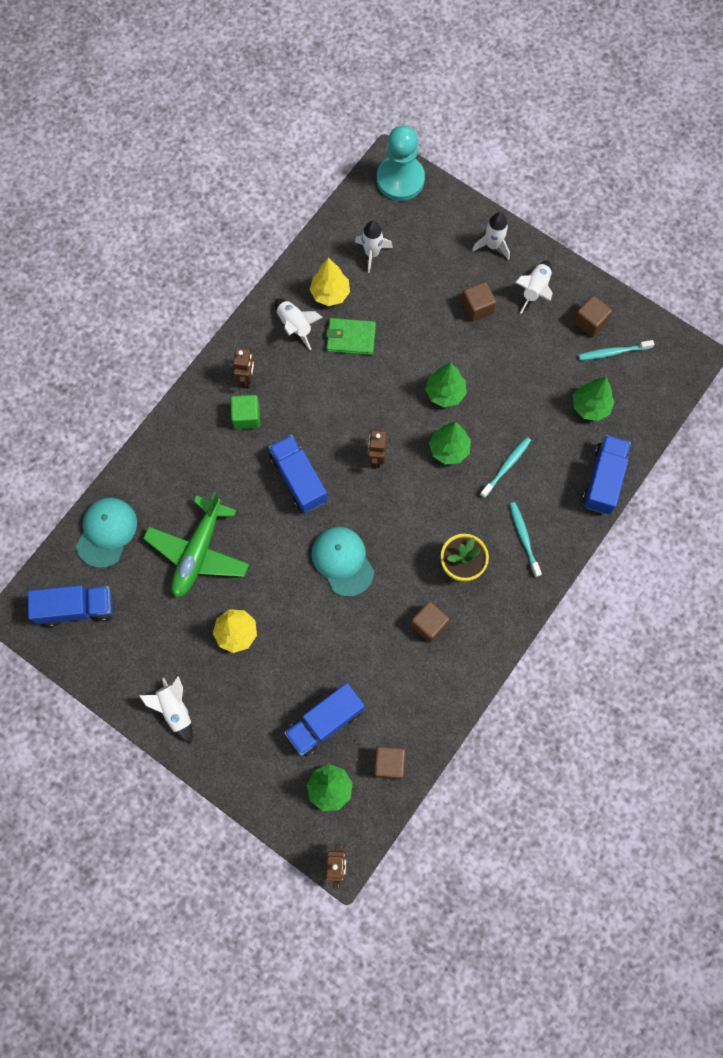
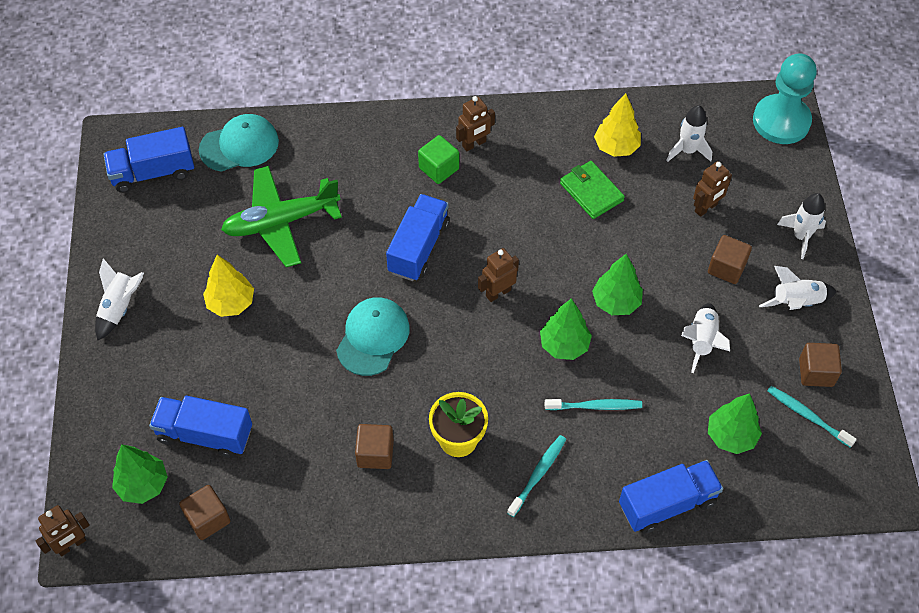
camera: 50 degrees right, 15 degrees down
(76, 608) = (153, 172): blue truck -> blue truck turned 120 degrees clockwise
(295, 325) = (559, 143): white rocket -> white rocket (702, 341)
(424, 281) = (706, 208): none -> brown robot

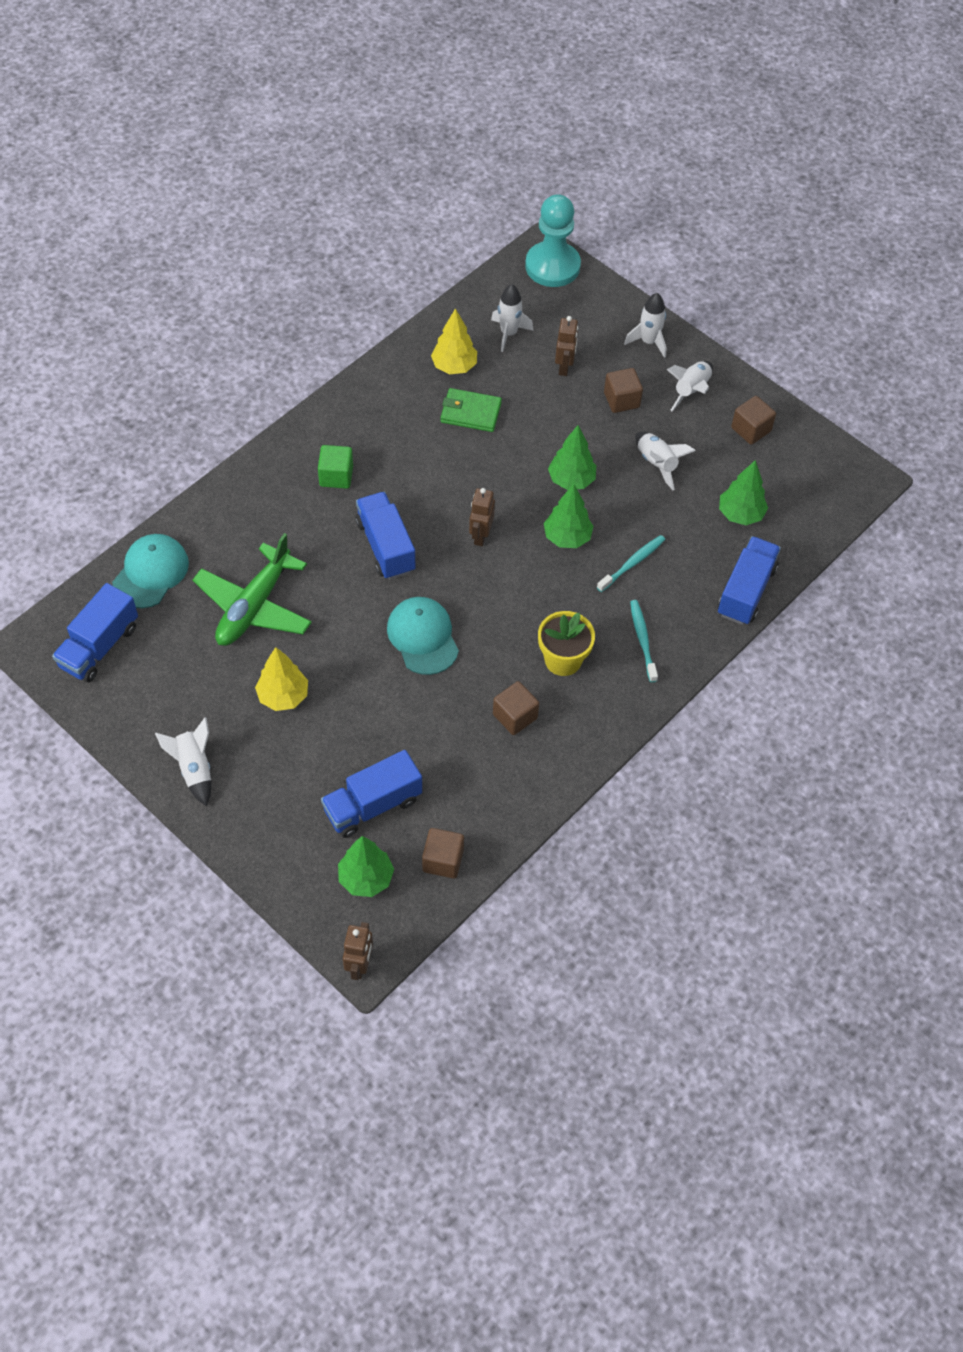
camera: 45 degrees left, 0 degrees up
(474, 144) = (344, 438): brown robot -> none
(808, 416) = (774, 463): turquoise toothbrush -> none

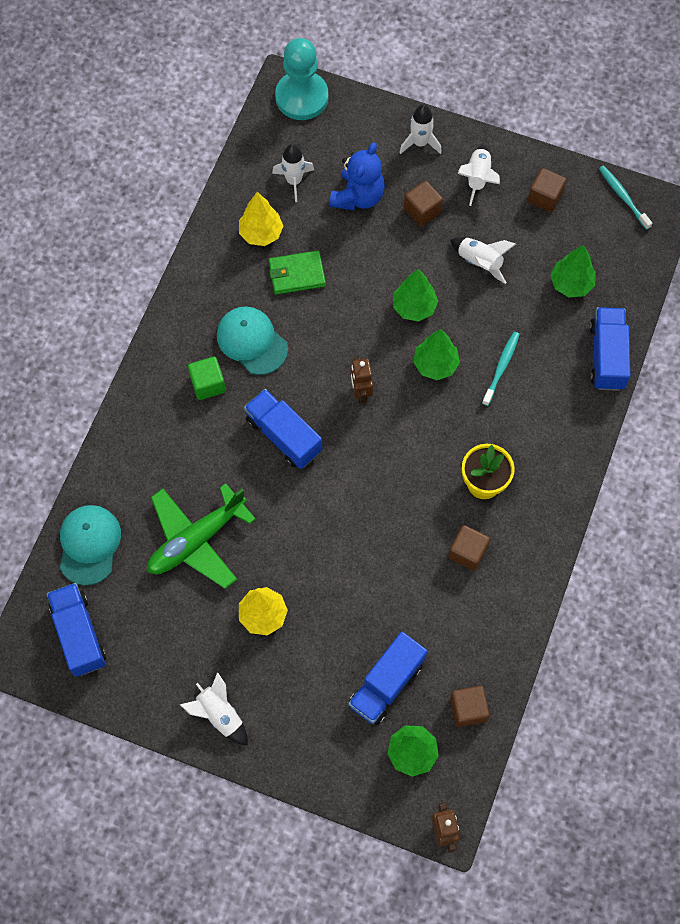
camera: 20 degrees left, 10 degrees up
(99, 646) = (79, 634): blue truck -> blue truck turned 150 degrees clockwise
(254, 606) = (196, 540): green plane -> green plane turned 45 degrees clockwise
(423, 637) = (356, 510): turquoise cap -> turquoise cap (252, 341)
(564, 367) = (358, 196): brown robot -> blue teddy bear
(642, 640) = (541, 437): turquoise toothbrush -> turquoise toothbrush (623, 197)

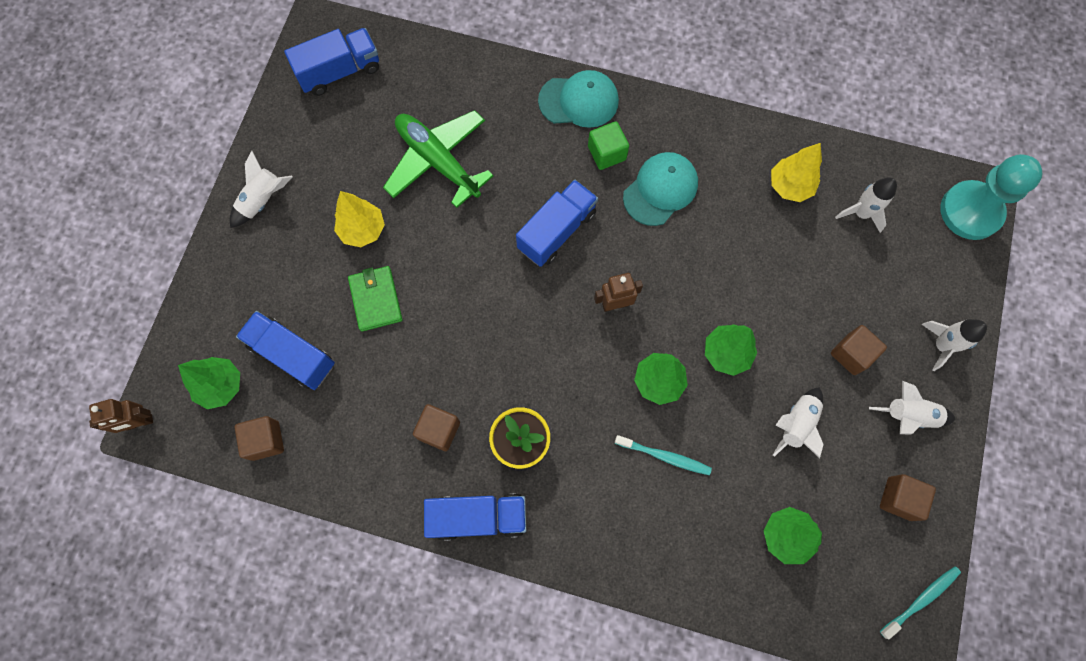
camera: 85 degrees right, 5 degrees up
(89, 545) = (428, 69): turquoise cap -> turquoise cap (579, 101)
(296, 274) = (746, 226): green wallet -> green wallet (376, 299)
(358, 196) = (855, 282): blue teddy bear -> none
(607, 356) = (696, 584): blue truck -> blue truck (478, 517)

